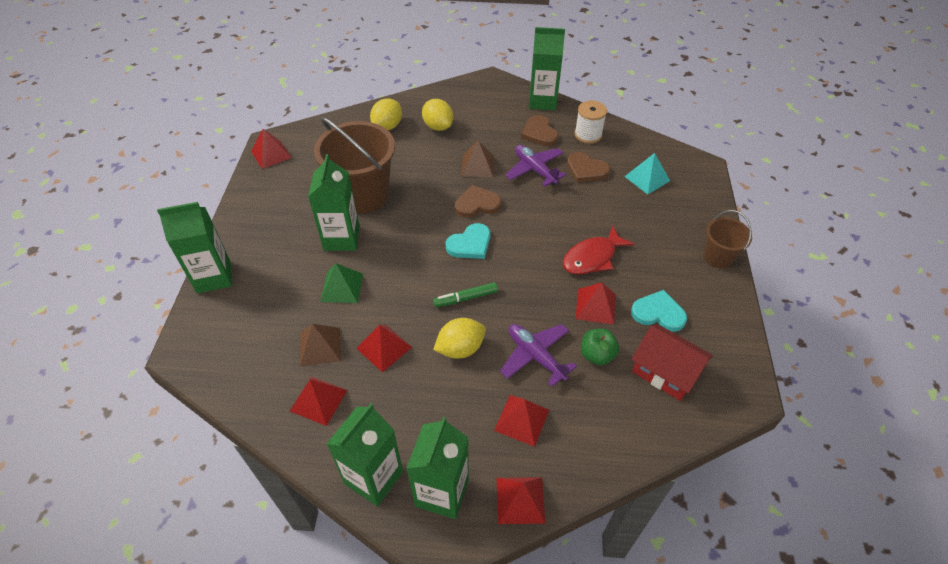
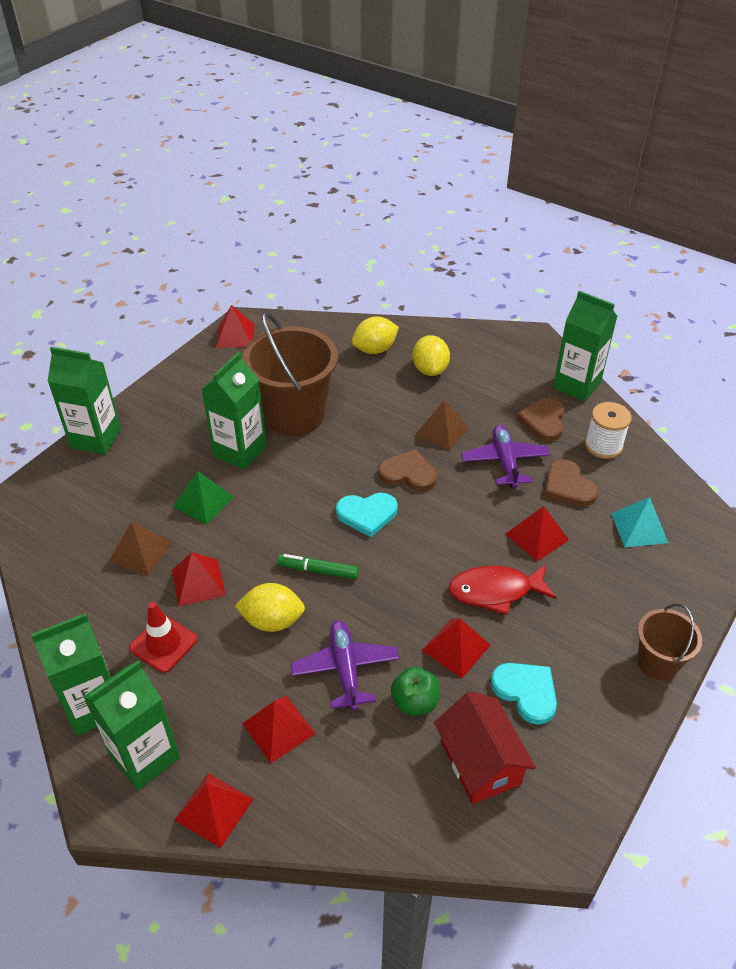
camera: 30 degrees right, 5 degrees down
(318, 400) = (100, 604): red pyramid -> red pyramid (537, 536)
(392, 404) = (163, 644): none -> red traffic cone

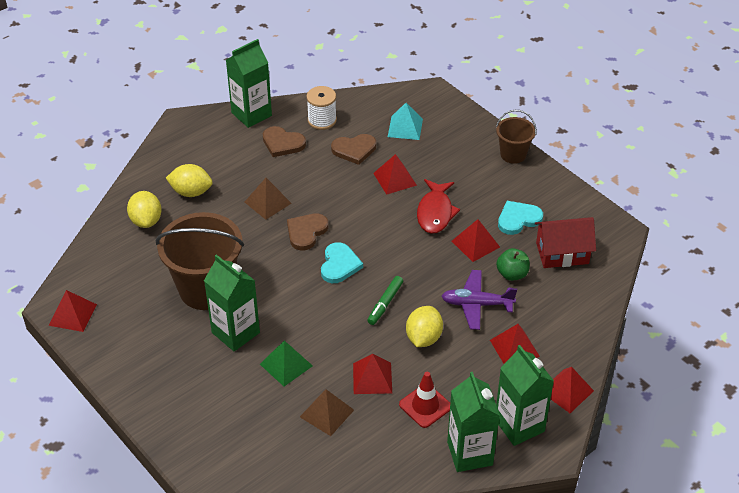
camera: 75 degrees left, 0 degrees up
(96, 438) = (172, 436): green carton -> none
(505, 462) = (316, 175): purple plane -> none

